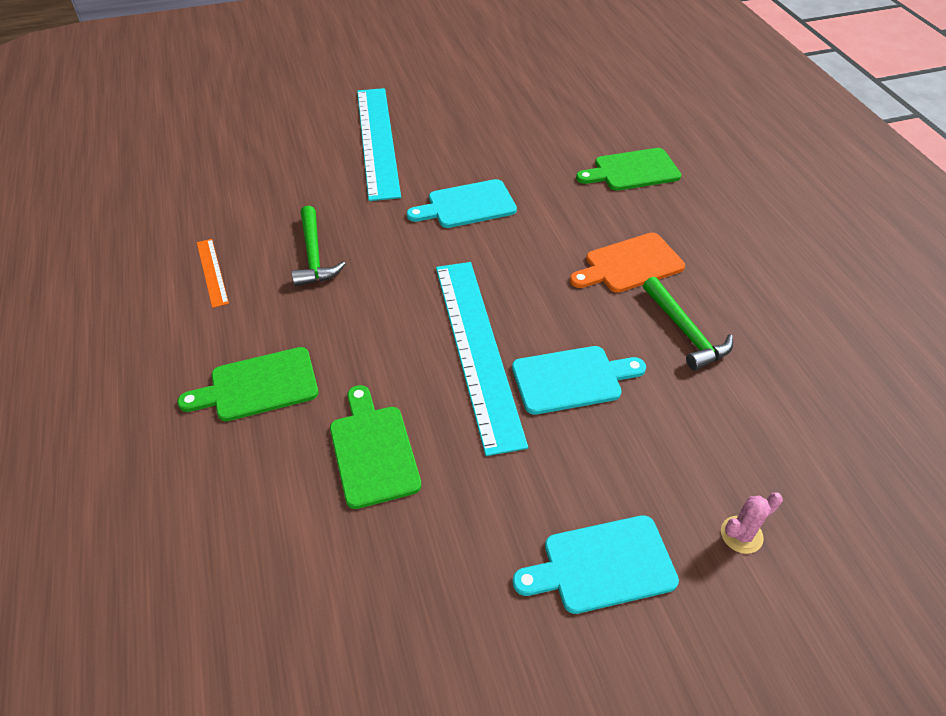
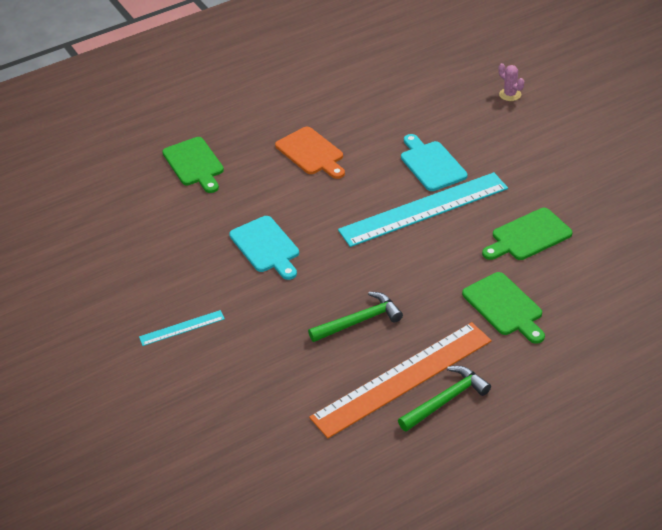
camera: 100 degrees left, 5 degrees down
(212, 272) = (402, 379): orange ruler -> orange ruler, size x2.26
(377, 141) = (182, 328): turquoise ruler -> turquoise ruler, size x0.44
(602, 565) = (553, 136): turquoise cutting board -> none
(685, 331) = (369, 123): green hammer -> green hammer (446, 400)

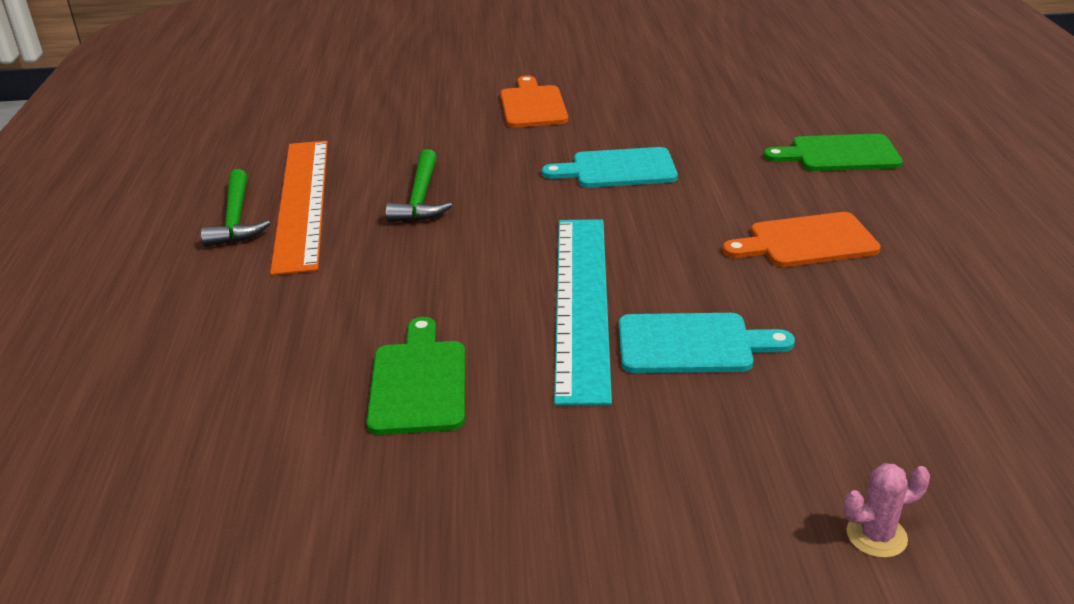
camera: 115 degrees right, 10 degrees down
(182, 328) = (532, 105): turquoise ruler -> orange cutting board
(504, 306) = (311, 306): green cutting board -> none

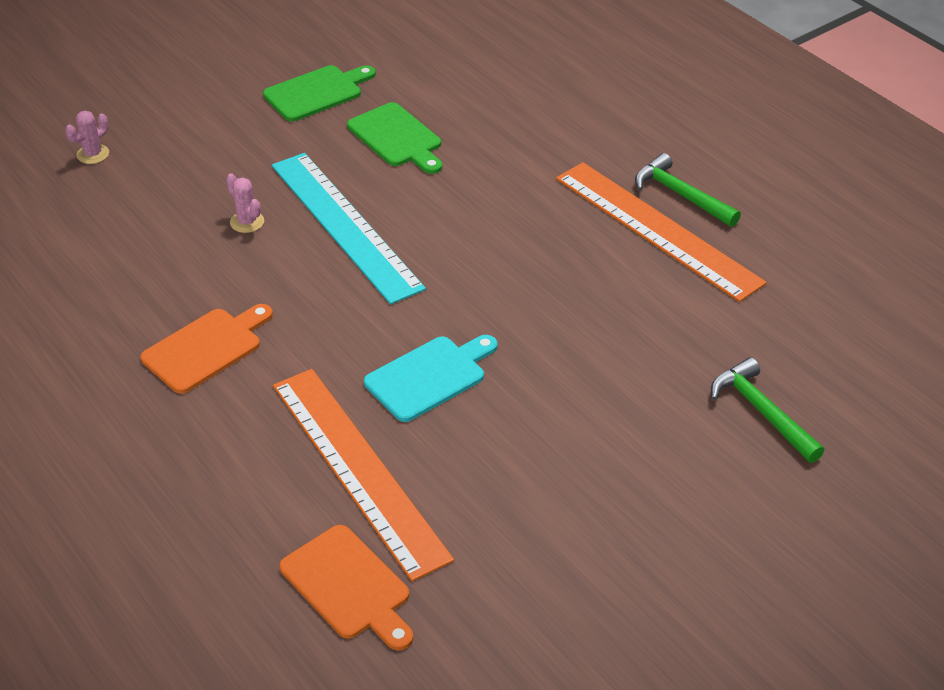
camera: 145 degrees right, 10 degrees up
(421, 198) = (567, 271): green hammer -> green hammer (761, 412)
(532, 105) = (611, 448): orange cutting board -> orange cutting board (348, 586)
(692, 344) = (247, 222): turquoise cutting board -> pink cactus
(721, 139) = (358, 469): none -> orange ruler
(839, 154) = (220, 493): green cutting board -> green cutting board (317, 92)

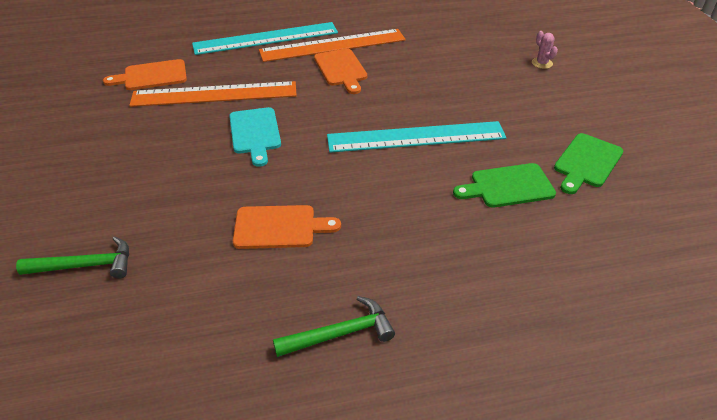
camera: 115 degrees right, 0 degrees up
(139, 486) = (266, 38): none -> turquoise ruler
(247, 222) = (442, 102): pink cactus -> none
(317, 92) = (587, 162): green cutting board -> green cutting board turned 45 degrees clockwise
(585, 283) = (279, 227): none -> orange cutting board
(657, 229) = (307, 294): orange ruler -> orange ruler (333, 45)

